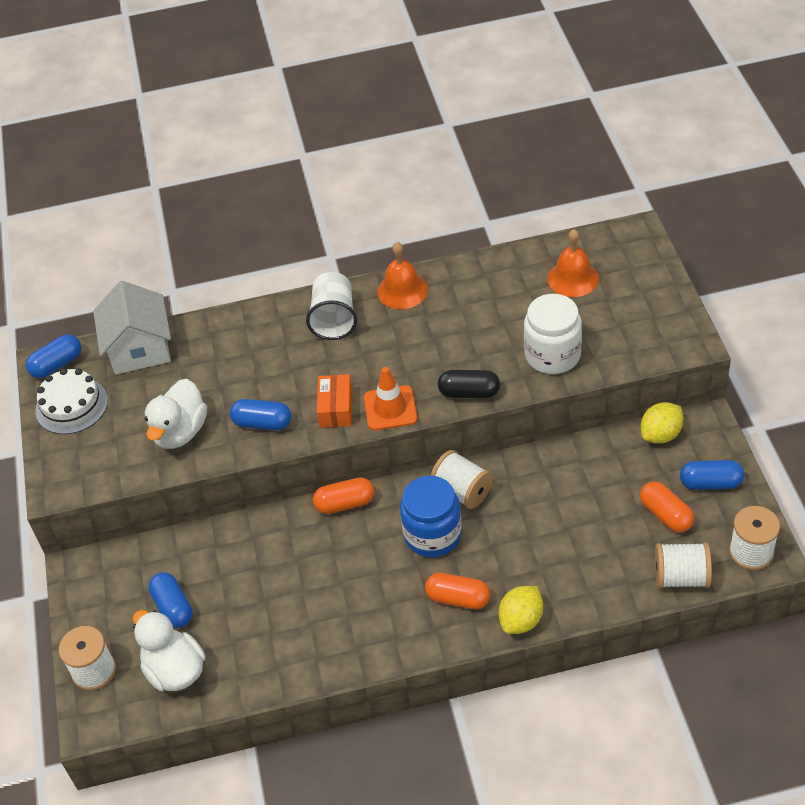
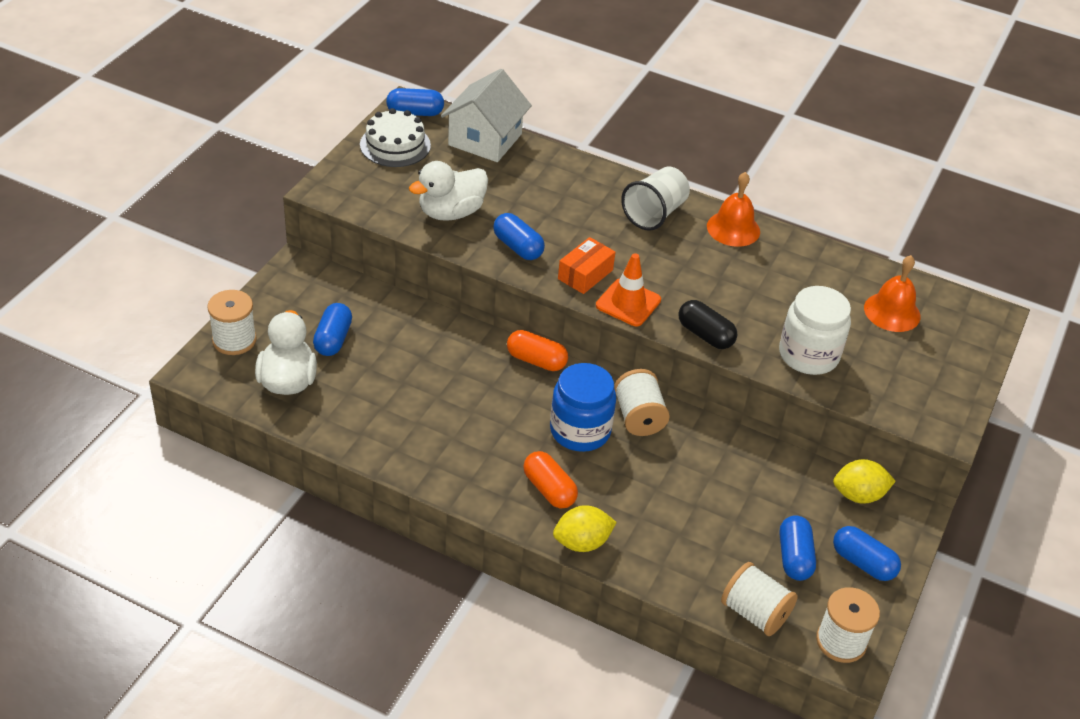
camera: 30 degrees right, 5 degrees down
(665, 515) = (794, 557): orange capsule -> blue capsule

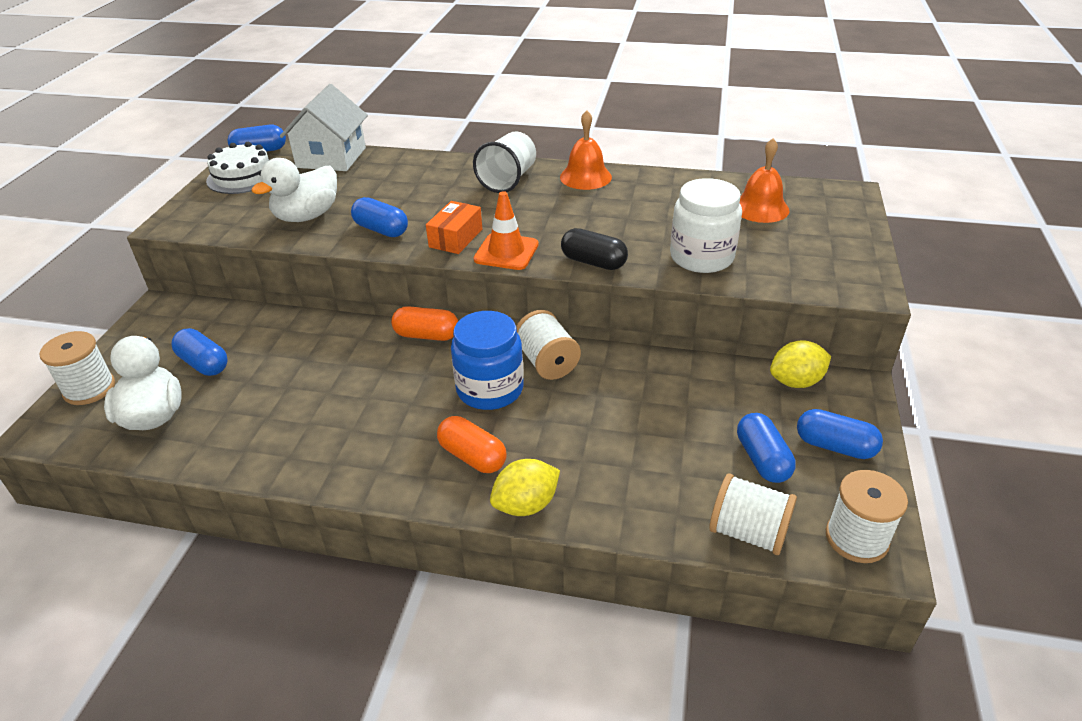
camera: 10 degrees left, 5 degrees down
(333, 339) = (204, 363): blue capsule -> blue capsule turned 45 degrees counterclockwise

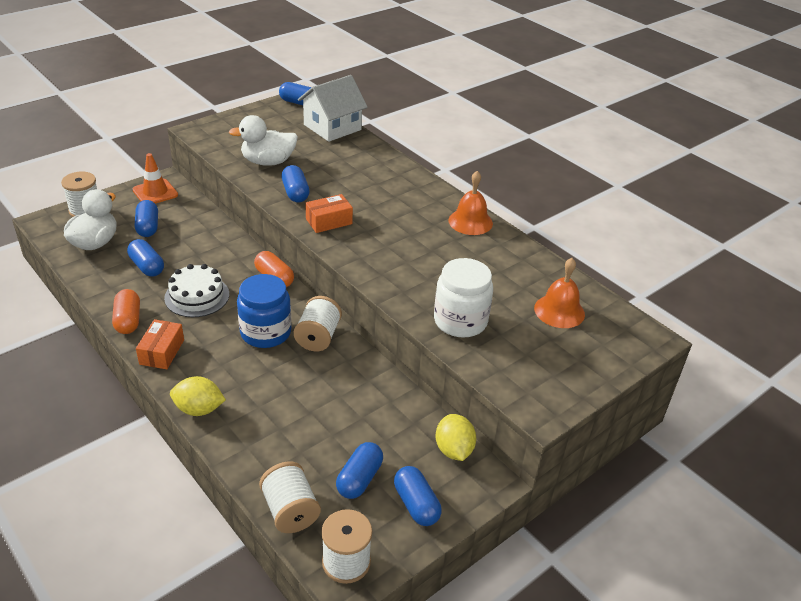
camera: 35 degrees right, 0 degrees up
(242, 177) = (268, 117): white cake -> white cake (197, 296)
(260, 403) = (147, 266): none -> blue capsule
(403, 476) = (162, 352): none -> orange box
(472, 456) = (207, 364): orange capsule -> orange capsule (128, 320)
(506, 252) = (344, 247): orange traffic cone -> orange traffic cone (155, 192)
(508, 180) = (416, 198): white cup -> none
(593, 262) = (386, 284): black capsule -> none
(796, 382) = (453, 450): yellow lemon -> yellow lemon turned 60 degrees clockwise

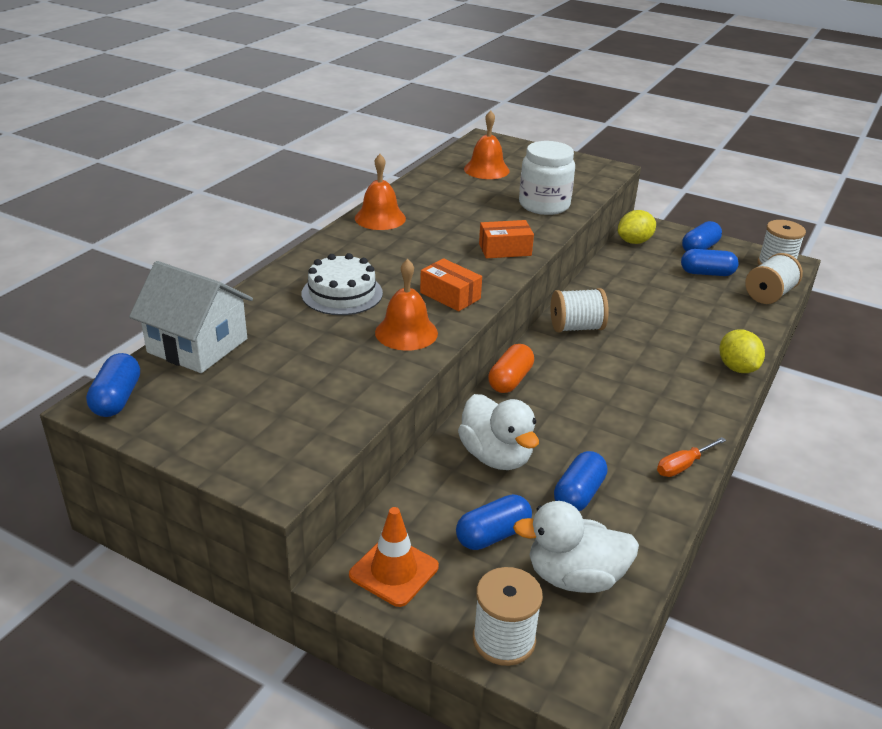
camera: 110 degrees left, 5 degrees down
(128, 320) = (683, 466): orange capsule -> orange screwdriver
(162, 352) = (699, 419): orange box -> orange box (505, 249)
(197, 296) = (593, 427): white cake -> white cake (342, 293)
(265, 332) = (601, 360): blue jar -> none
(268, 162) = (340, 375): white duck -> white duck (496, 456)
(295, 193) = (406, 332): blue capsule -> orange bell

